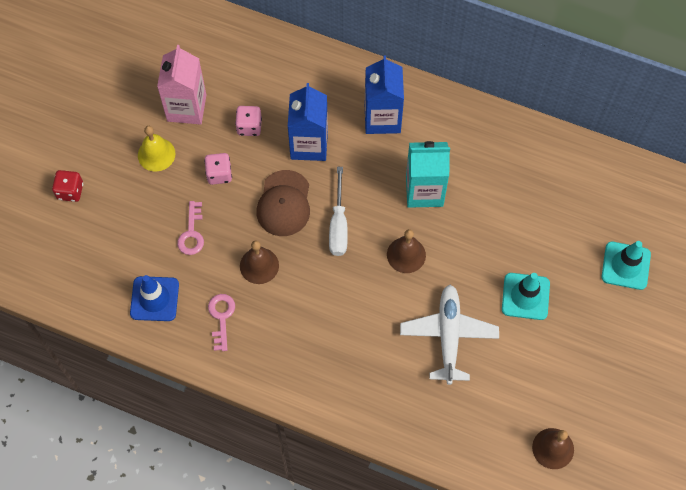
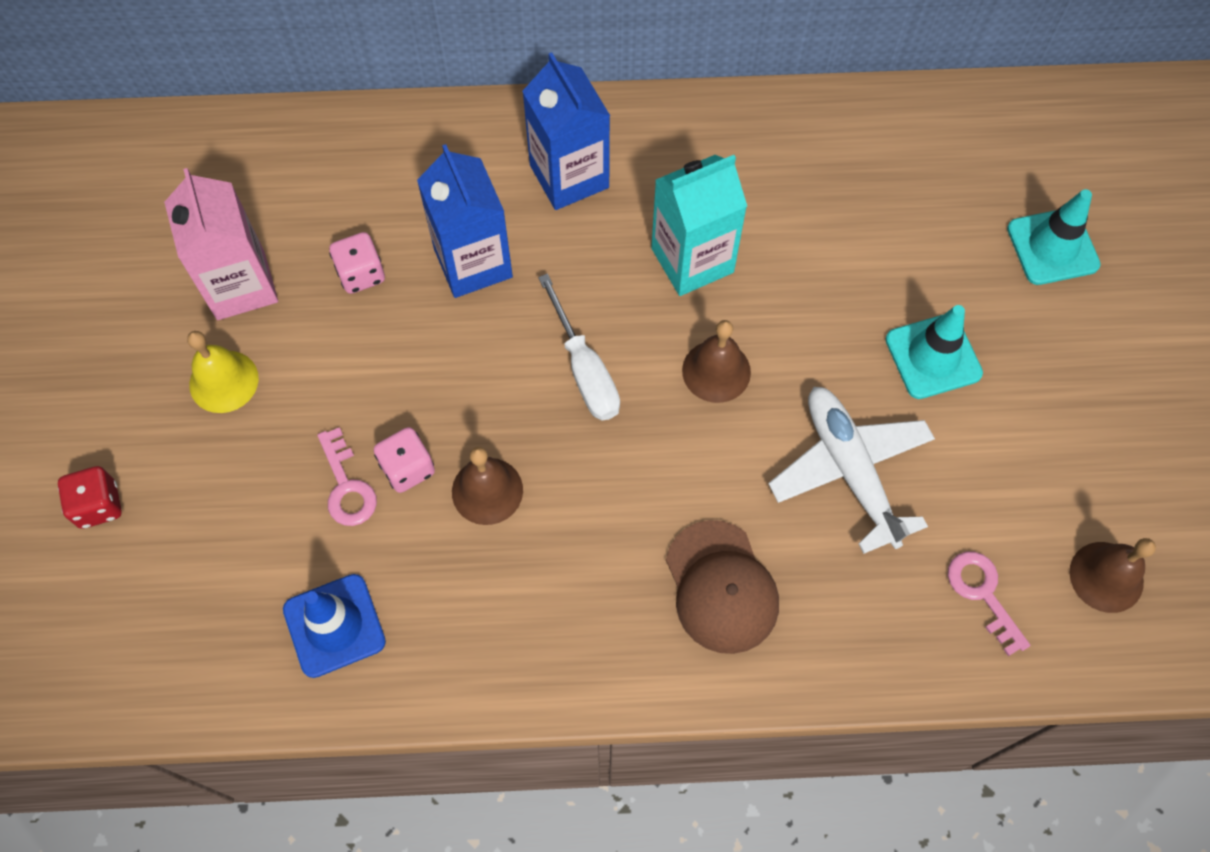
camera: 25 degrees left, 0 degrees up
(219, 174) = (347, 370): pink dice -> pink dice (407, 468)
(221, 317) = (466, 606): pink key -> pink key (983, 594)
(284, 203) = (478, 372): brown cap -> brown cap (721, 587)

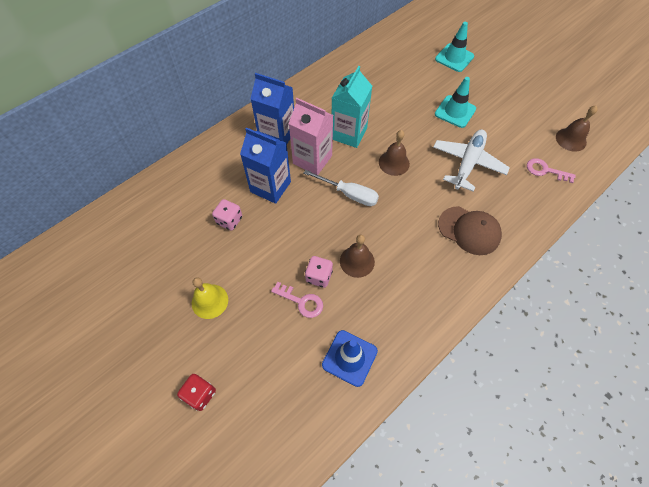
camera: 40 degrees left, 5 degrees down
(241, 285) = (181, 259): pink carton -> pink carton (312, 159)
(849, 470) = (468, 163): white plane -> white plane turned 90 degrees clockwise

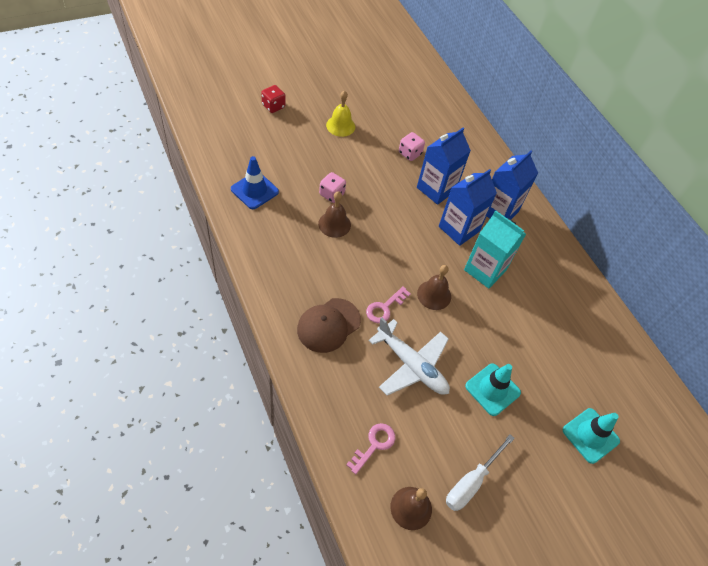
camera: 100 degrees right, 5 degrees down
(301, 301) = (314, 177): pink key -> pink key (384, 307)
(312, 159) = (459, 229): pink carton -> blue carton
(349, 194) = (408, 243): white screwdriver -> white screwdriver (471, 482)

